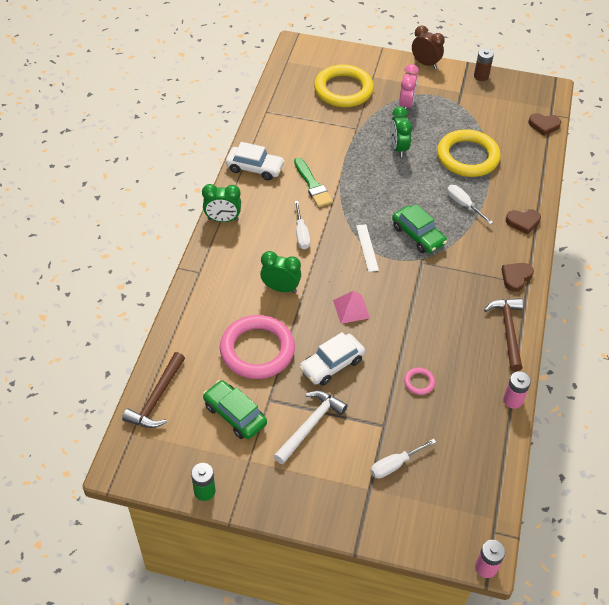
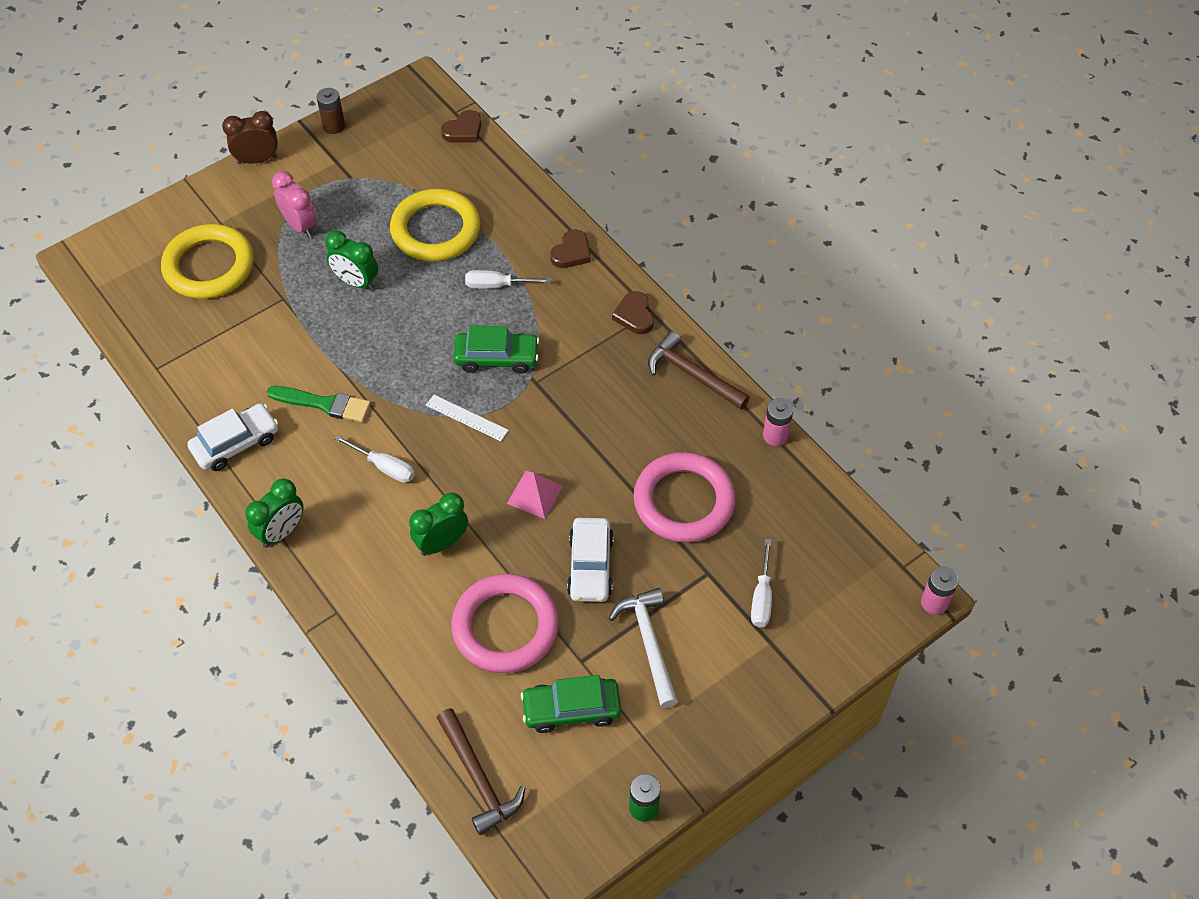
camera: 50 degrees left, 5 degrees up
(419, 382) = (684, 501): pink ring -> pink ring, size x2.45

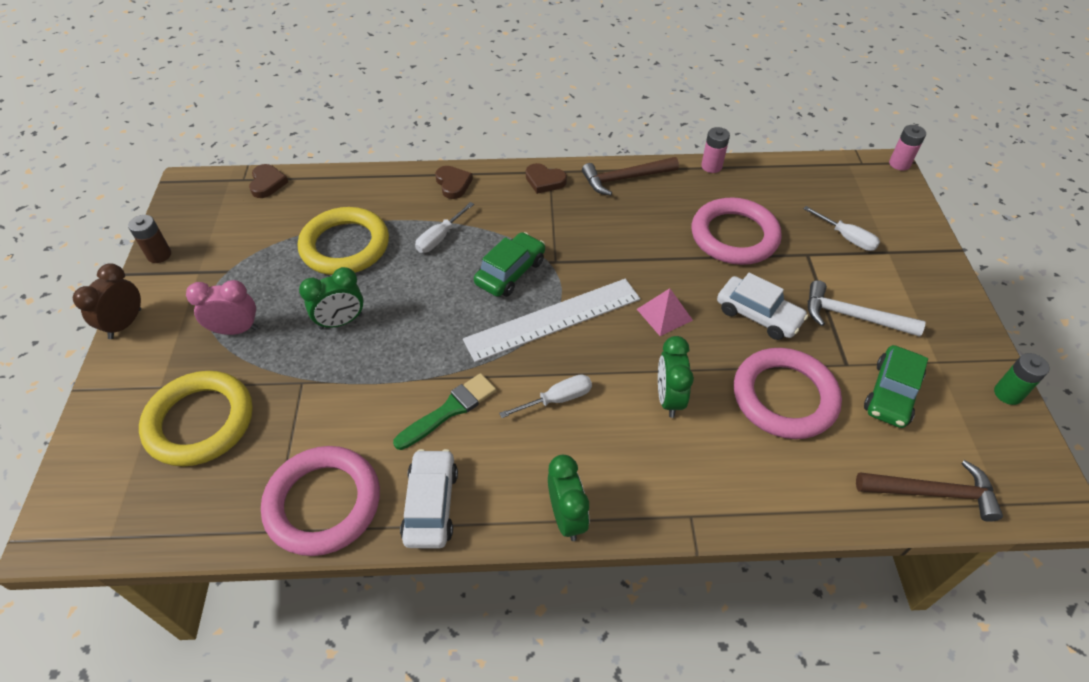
camera: 55 degrees left, 5 degrees down
(195, 381) = (323, 503): none -> pink ring
(467, 417) = (553, 319): white ruler -> white ruler, size x2.09

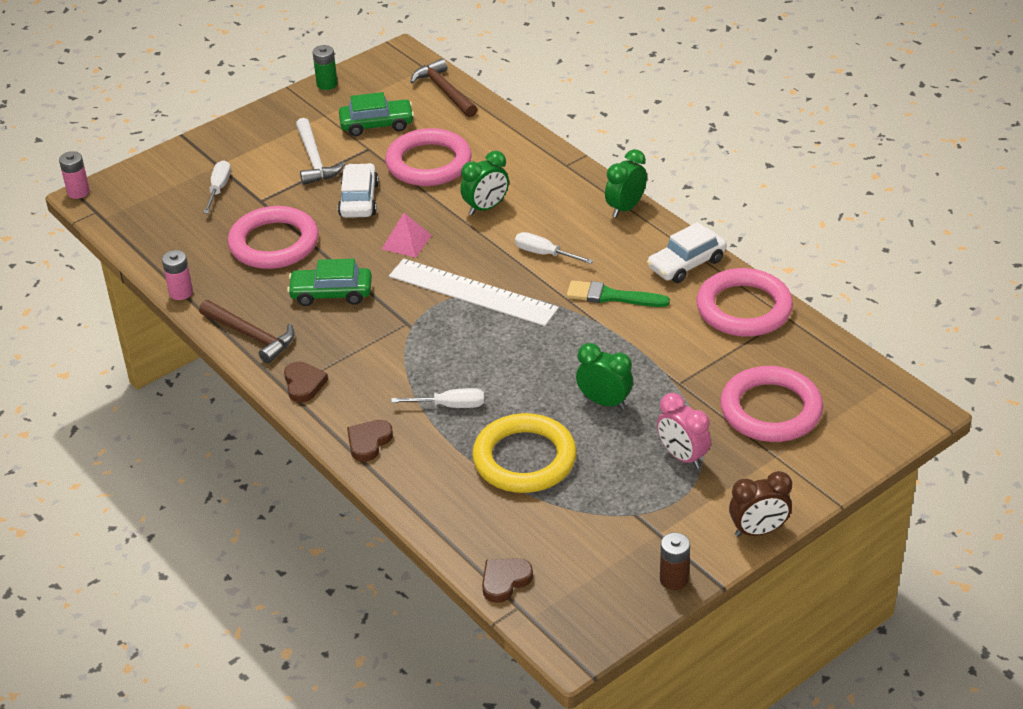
camera: 125 degrees left, 10 degrees down
(200, 422) = (770, 410): yellow ring -> pink ring
(510, 272) = (447, 341): green car -> green car (331, 293)

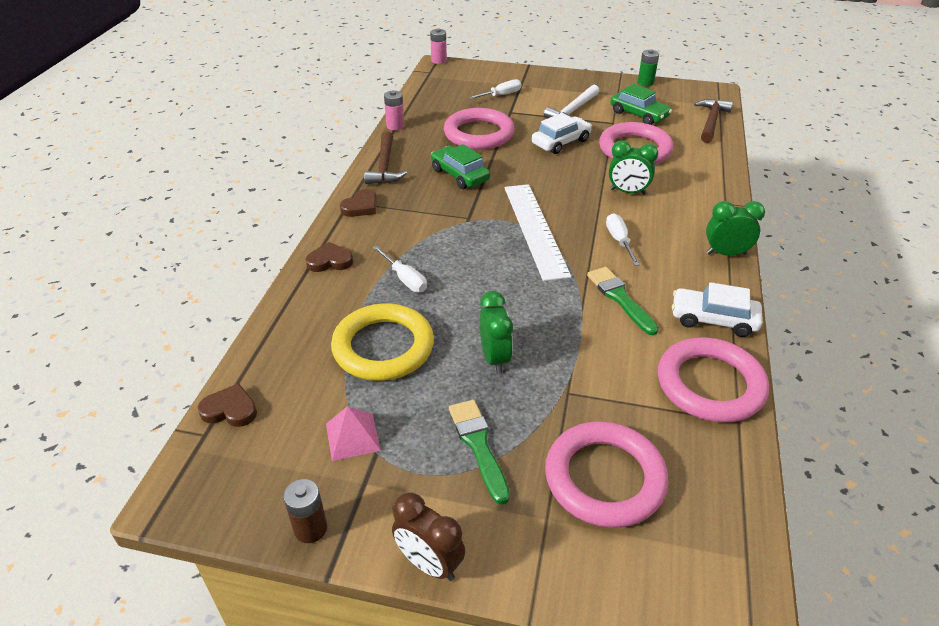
camera: 50 degrees right, 0 degrees up
(406, 242) = (547, 178): pink pyramid -> pink pyramid (352, 436)
(682, 456) = (478, 445): pink clock -> green brush

